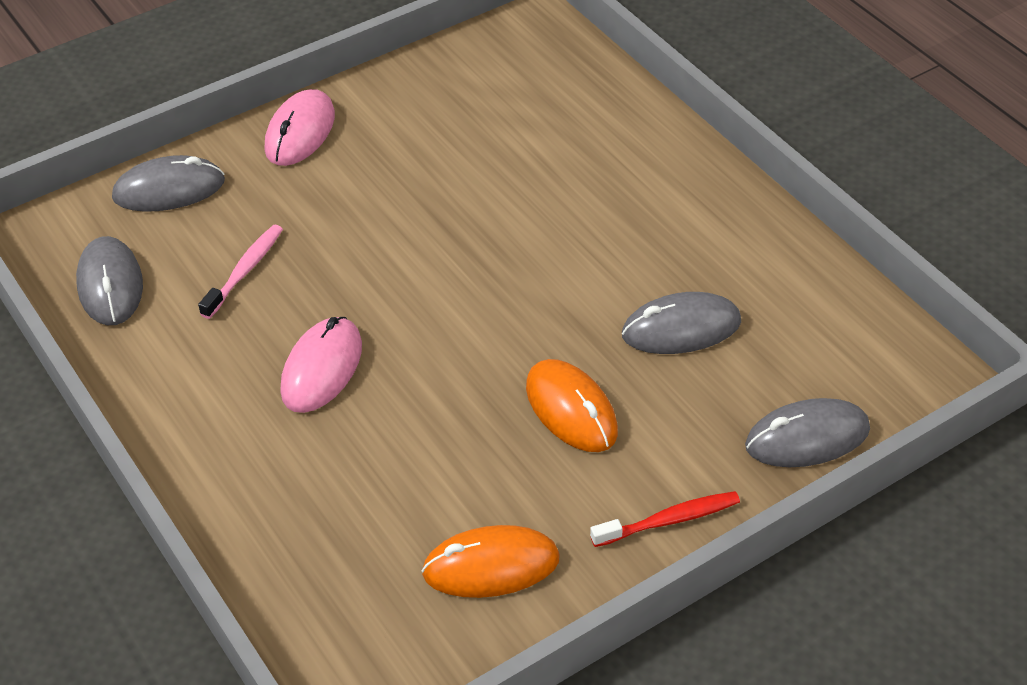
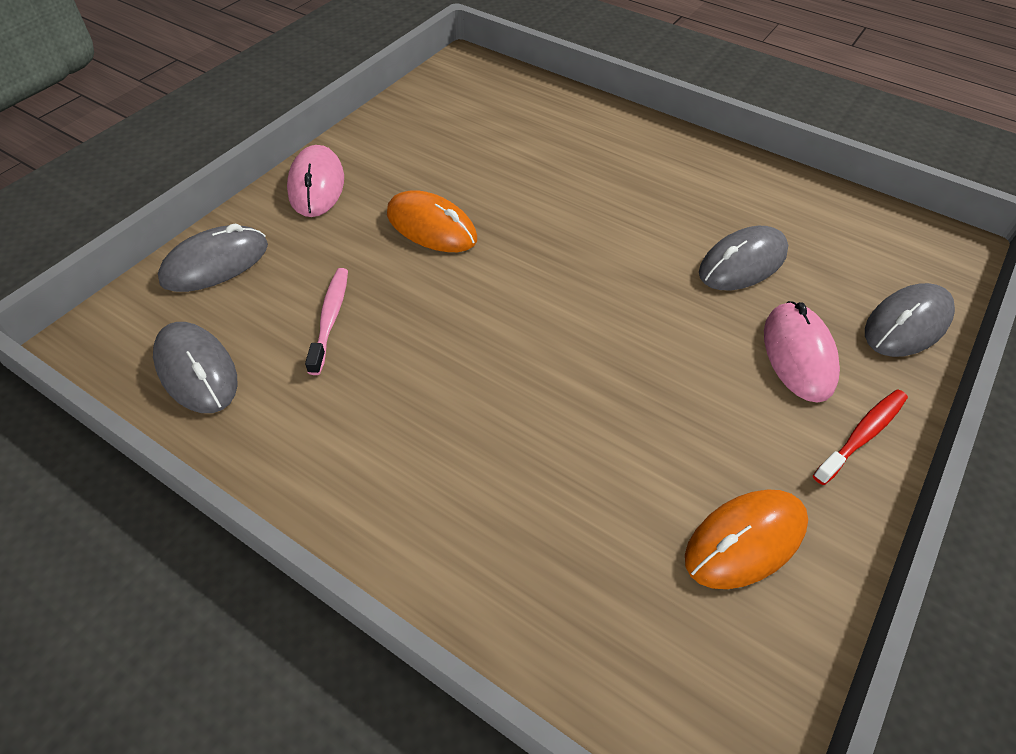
camera: 25 degrees left, 5 degrees up
(322, 368) = (458, 391): pink mouse -> pink mouse (798, 354)
(571, 409) = (706, 359): orange mouse -> orange mouse (431, 227)

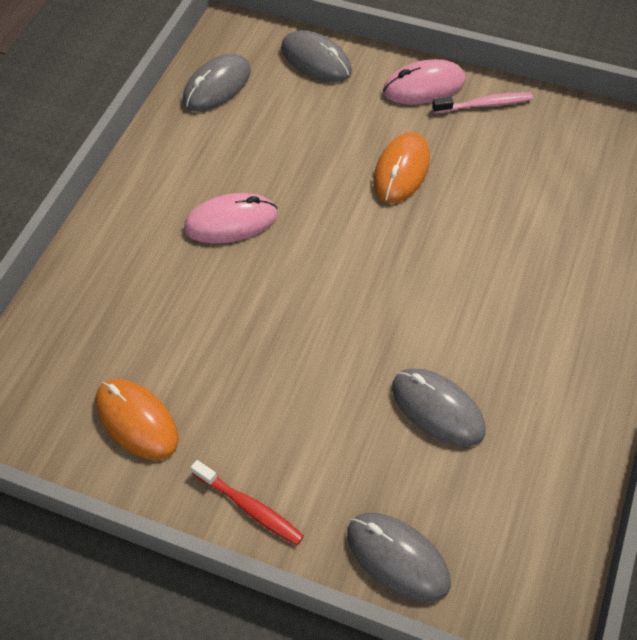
camera: 80 degrees right, 5 degrees up
(330, 319) = (281, 138): pink toothbrush -> pink toothbrush (484, 105)
(798, 354) = (330, 458): pink mouse -> pink mouse (231, 222)

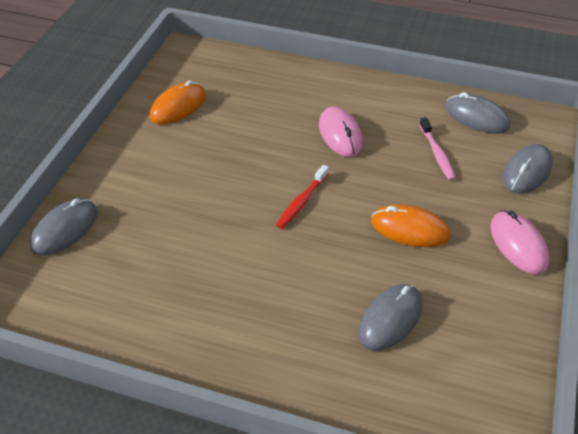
camera: 85 degrees right, 10 degrees down
(250, 507) = (112, 159): red toothbrush -> red toothbrush (301, 202)
(437, 409) = (175, 251): grey mouse -> grey mouse (390, 319)
(484, 105) = (507, 290): pink toothbrush -> pink toothbrush (437, 154)

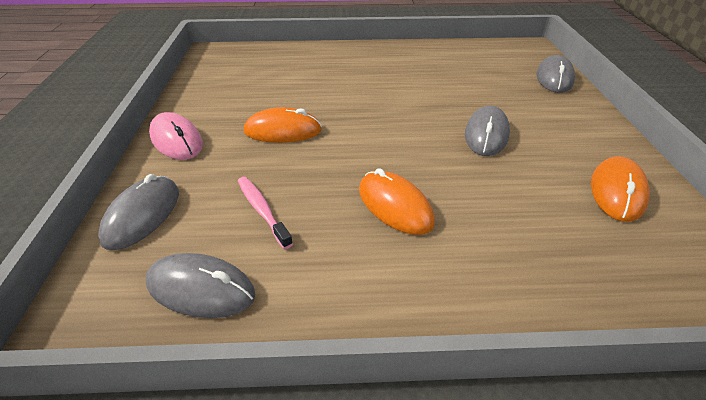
camera: 160 degrees right, 5 degrees down
(301, 202) = (393, 130): red toothbrush -> none
(340, 134) = (395, 205): pink mouse -> orange mouse
(390, 319) = (286, 81): grey mouse -> grey mouse (486, 134)

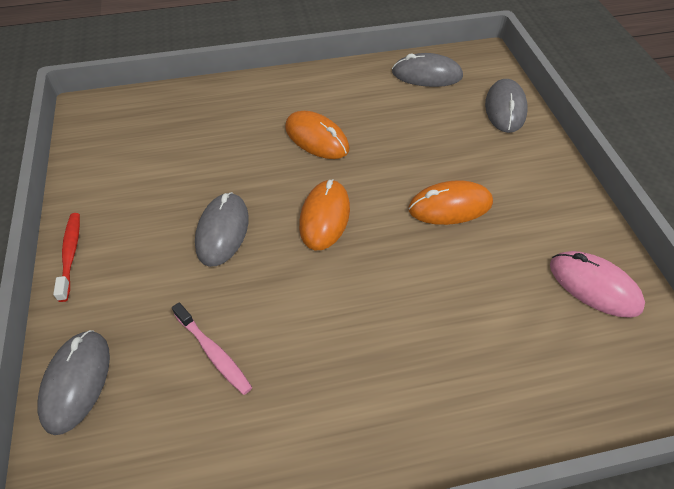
camera: 170 degrees right, 10 degrees up
(176, 140) = (550, 179): pink mouse -> pink mouse (594, 286)
(262, 210) = (419, 122): pink toothbrush -> pink toothbrush (213, 353)
(613, 133) = (70, 254): none -> red toothbrush
(617, 191) = (121, 174): orange mouse -> orange mouse (324, 217)

